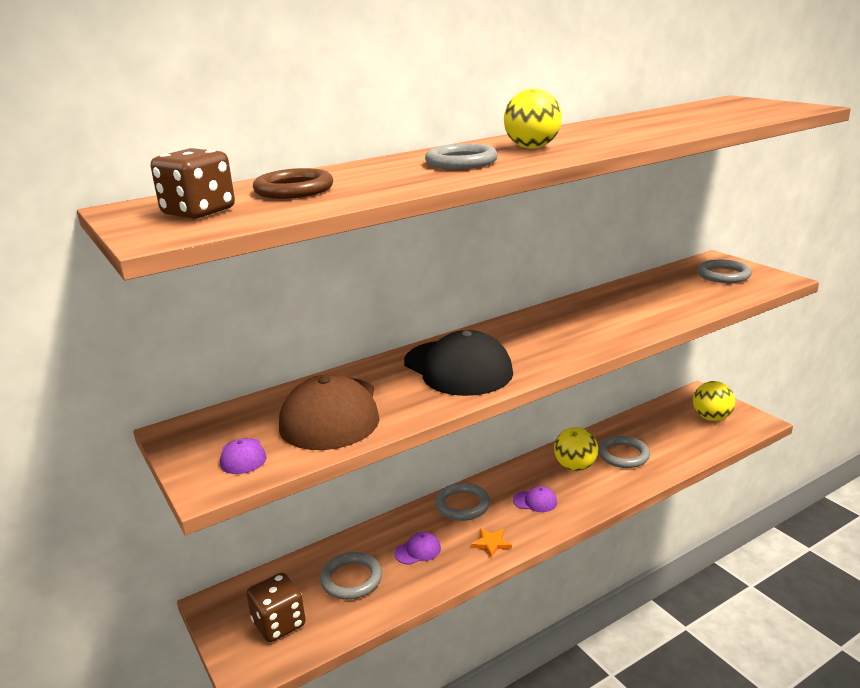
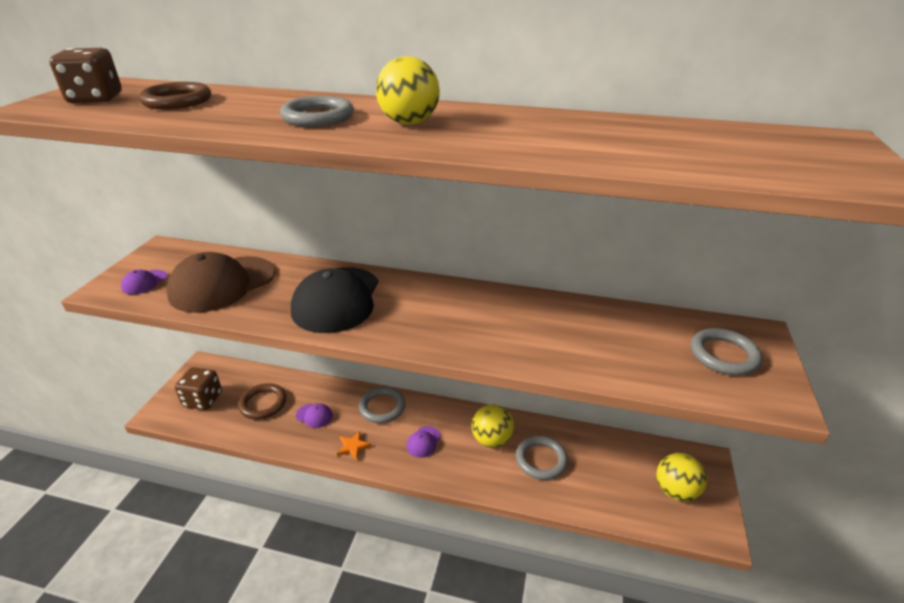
camera: 45 degrees right, 10 degrees up
(351, 579) = (263, 403): grey ring -> brown ring
(535, 501) = (423, 442): purple cap -> purple cap turned 60 degrees clockwise

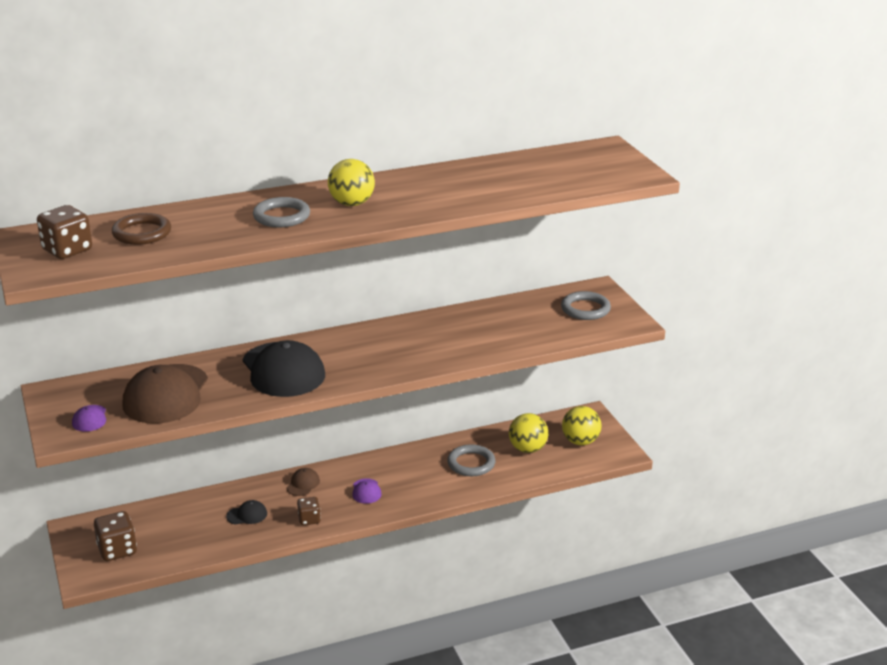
camera: 35 degrees left, 5 degrees down
(263, 403) = (184, 527): brown ring -> none
(314, 416) = (247, 515): purple cap -> black cap
(353, 447) = (309, 519): orange star -> brown dice
(382, 407) = (303, 484): grey ring -> brown cap
(491, 440) = (420, 467): yellow ball -> yellow ball (527, 449)

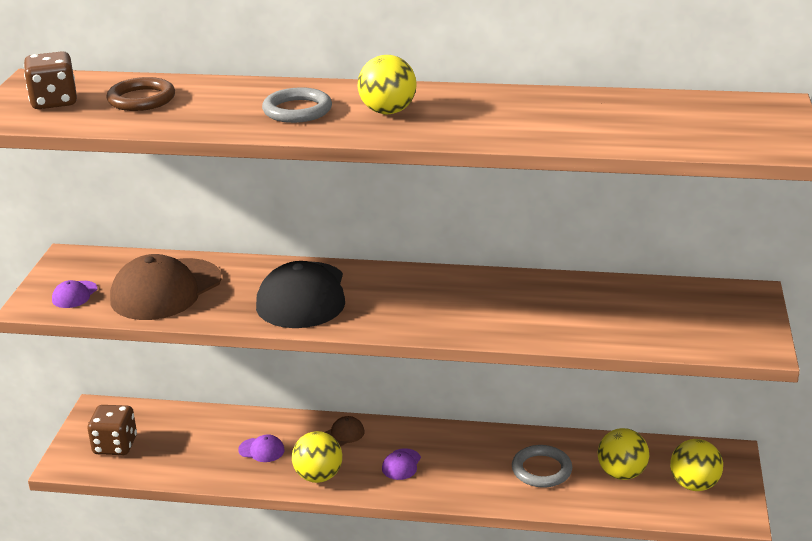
camera: 30 degrees right, 0 degrees up
(247, 515) = (261, 450): black cap -> purple cap
(309, 519) = (318, 476): brown dice -> yellow ball
(585, 309) = (712, 316): grey ring -> none

